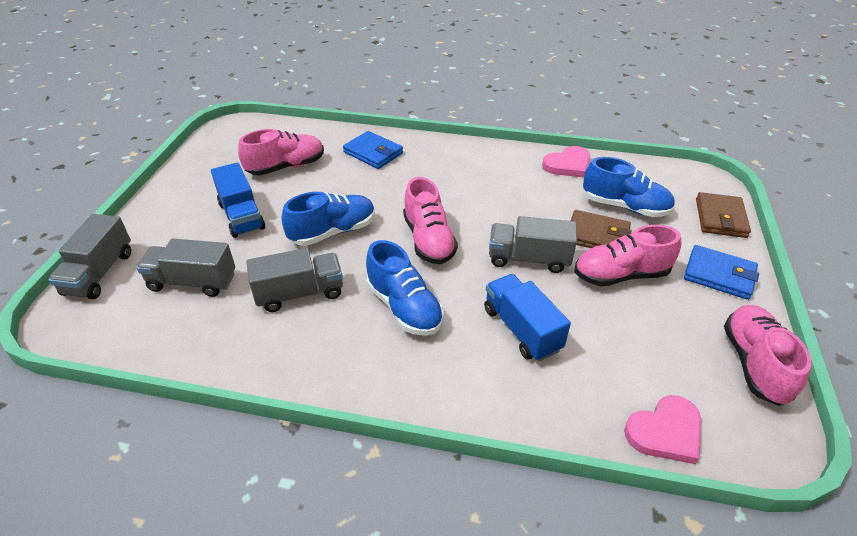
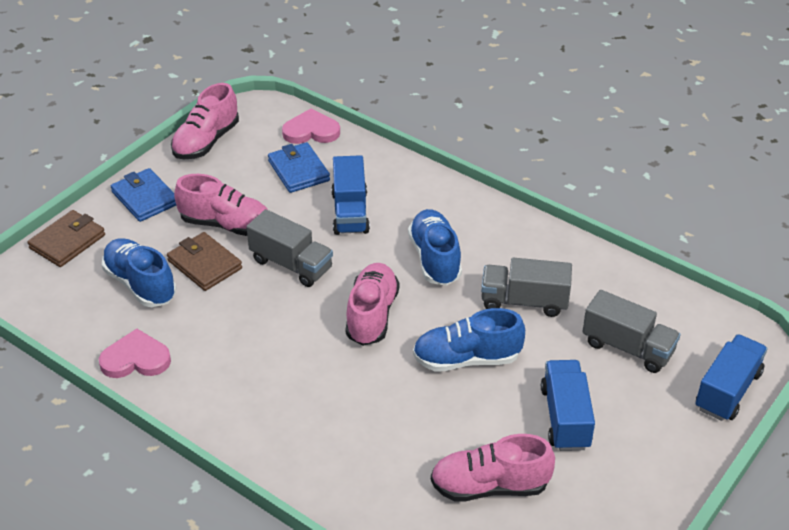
camera: 155 degrees left, 0 degrees up
(99, 273) = (727, 390): grey truck -> blue truck
(373, 153) = (360, 471): blue wallet -> blue wallet (298, 171)

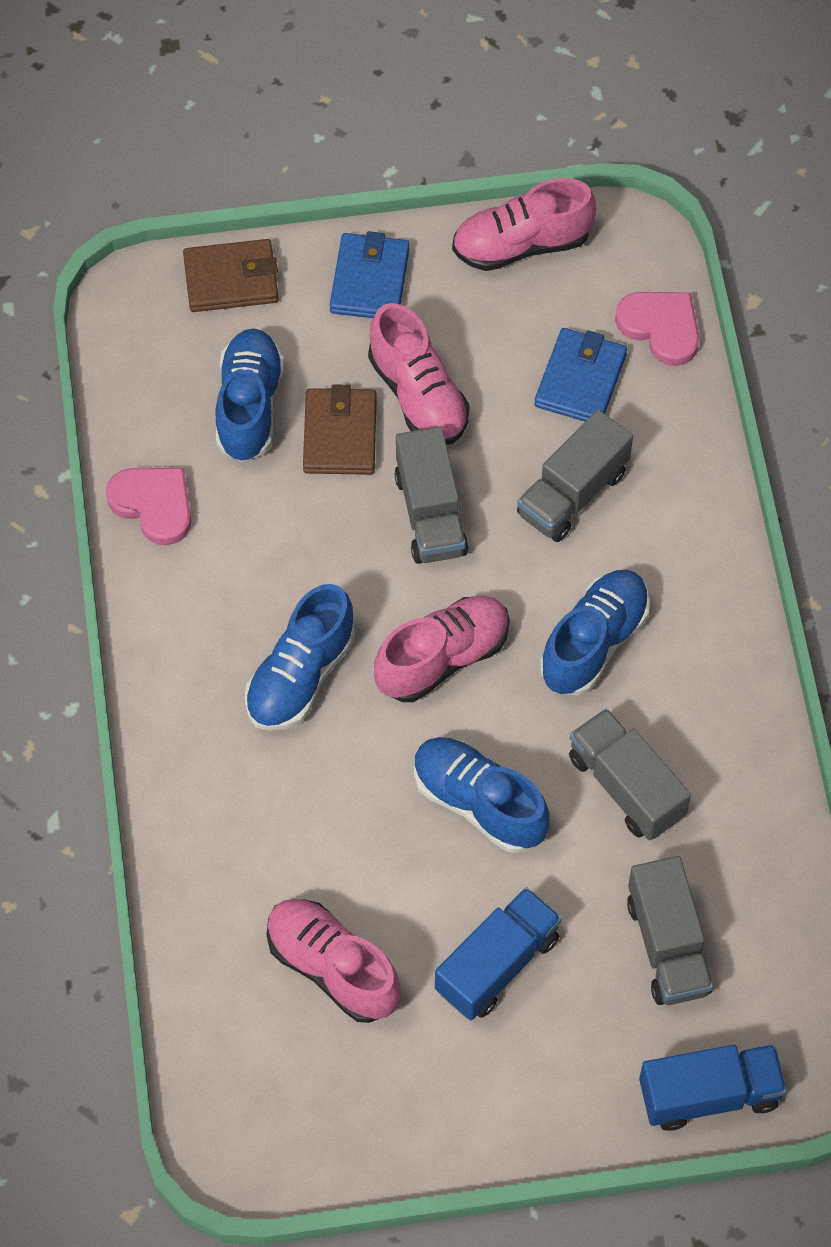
camera: 45 degrees right, 20 degrees up
(309, 374) = (300, 676): none -> blue shoe
(350, 212) = (572, 493): blue truck -> grey truck

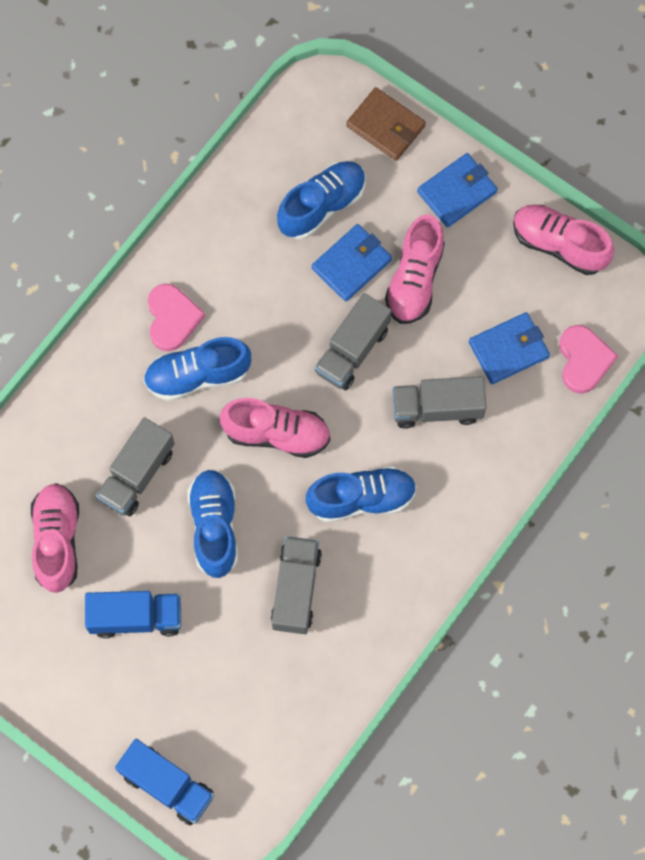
camera: 45 degrees right, 10 degrees up
(153, 505) = (219, 215): pink heart -> pink heart (172, 318)
(340, 435) = (351, 264): brown wallet -> blue wallet
(667, 945) = (228, 691): grey truck -> grey truck (137, 474)

